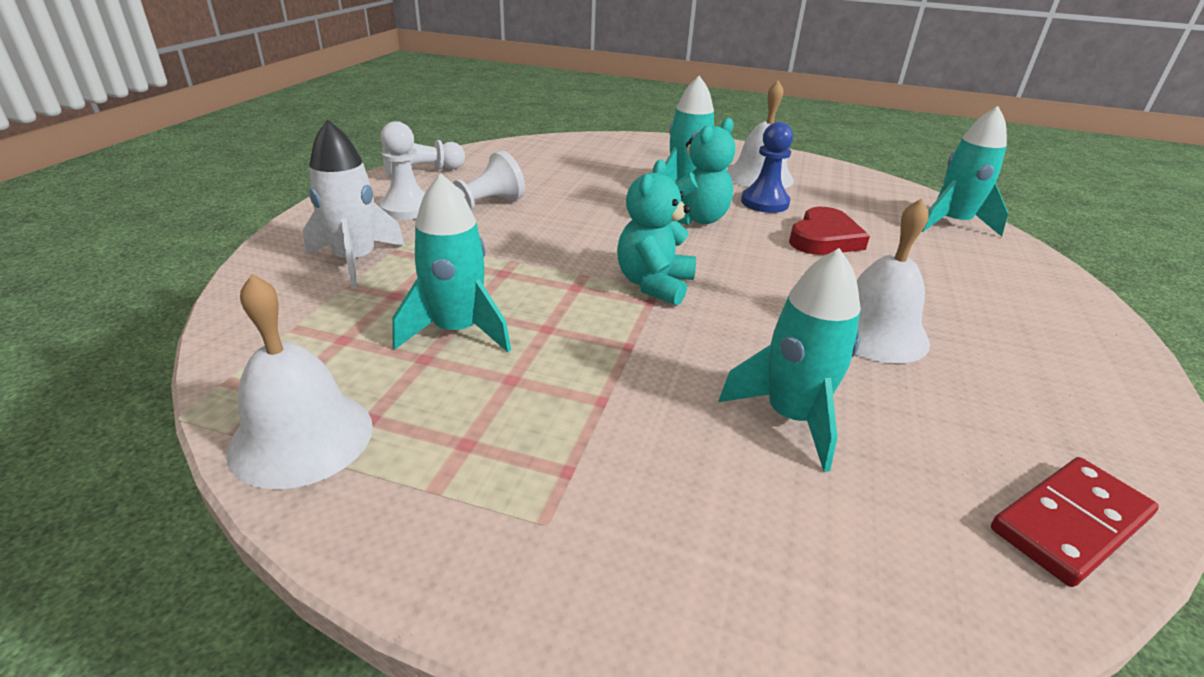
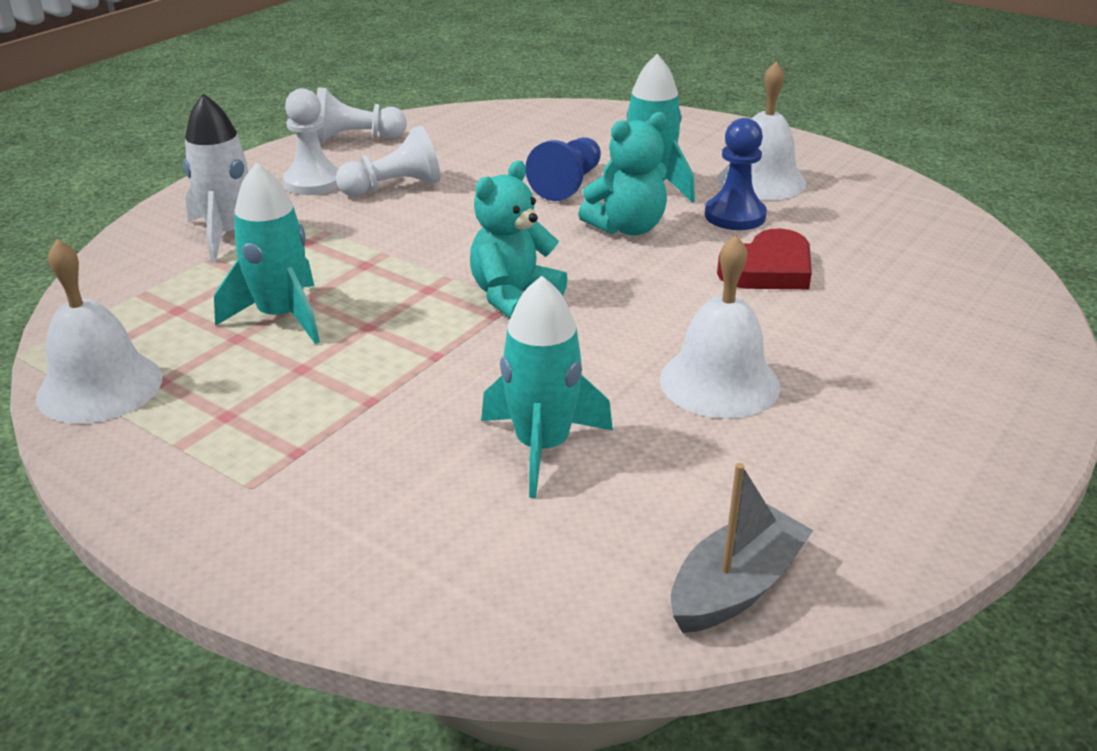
camera: 20 degrees right, 0 degrees up
(623, 191) = (568, 184): none -> blue pawn
(952, 223) = (969, 270): turquoise rocket -> none
(1070, 523) = (736, 587): red domino -> grey boat

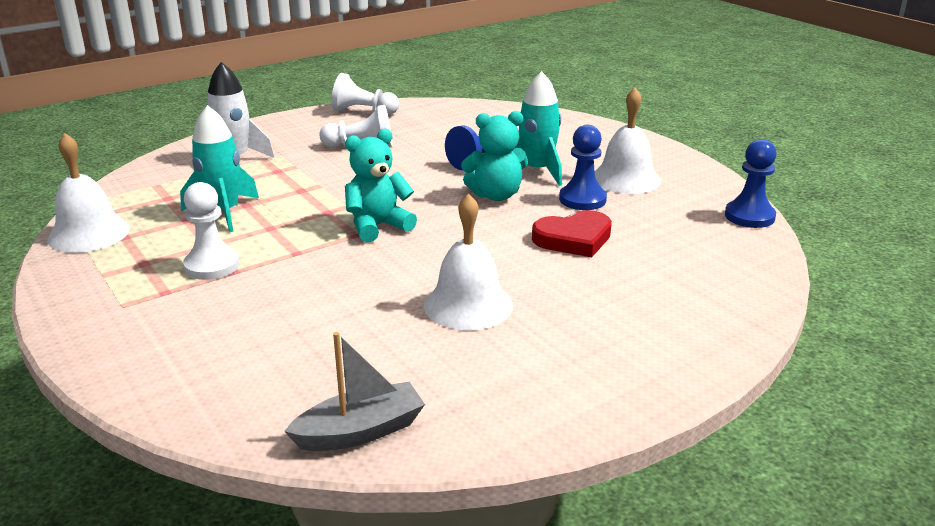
camera: 20 degrees right, 5 degrees down
(313, 182) = (312, 135): white pawn -> white pawn (212, 265)
(542, 447) = (313, 320): turquoise rocket -> none
(934, 205) = (749, 216): none -> blue pawn

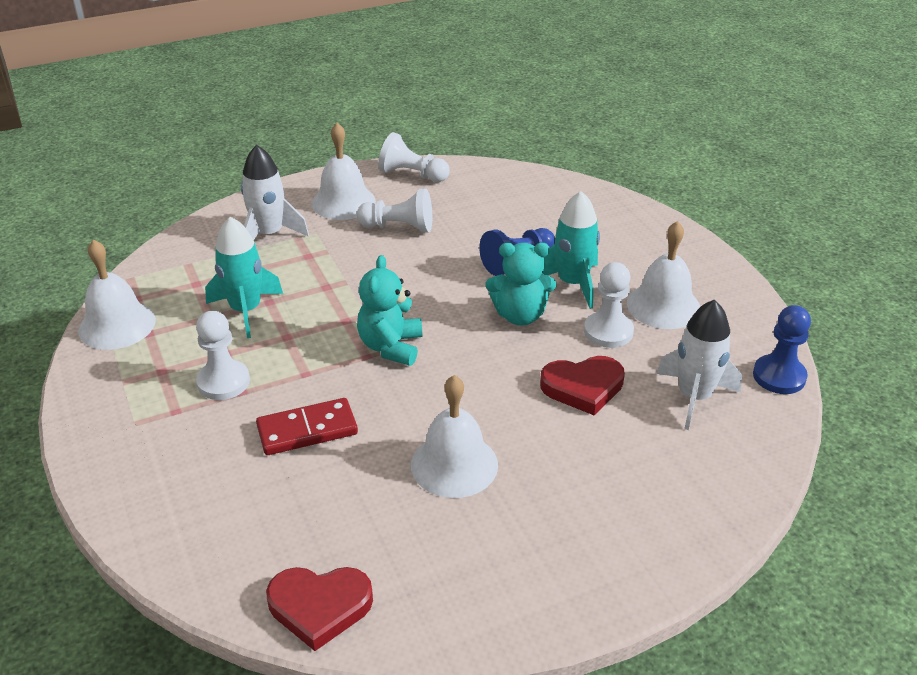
camera: 10 degrees right, 10 degrees up
(302, 133) = (343, 202): none -> white bell
(309, 293) = (307, 430): none -> red domino
(360, 431) = (319, 607): grey boat -> red heart
(378, 226) = (391, 347): turquoise teddy bear -> turquoise teddy bear turned 60 degrees counterclockwise
(582, 199) = (608, 331): blue pawn -> white pawn
(680, 236) = (694, 397): none -> white rocket

